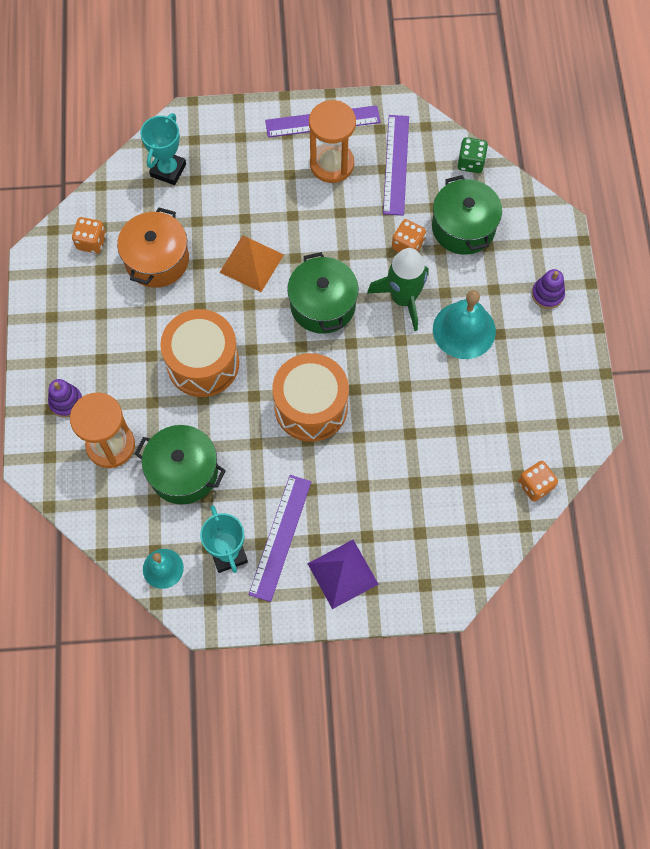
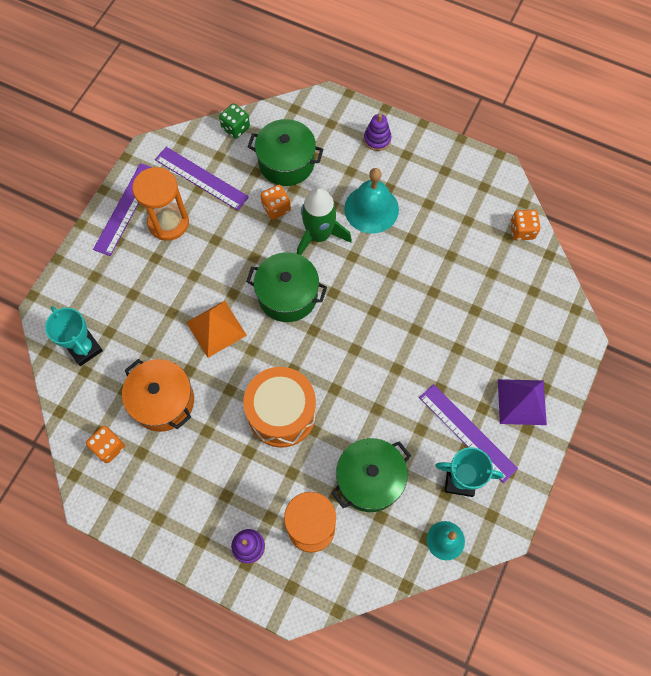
camera: 60 degrees left, 0 degrees up
(311, 407) = (370, 351): orange drum -> none

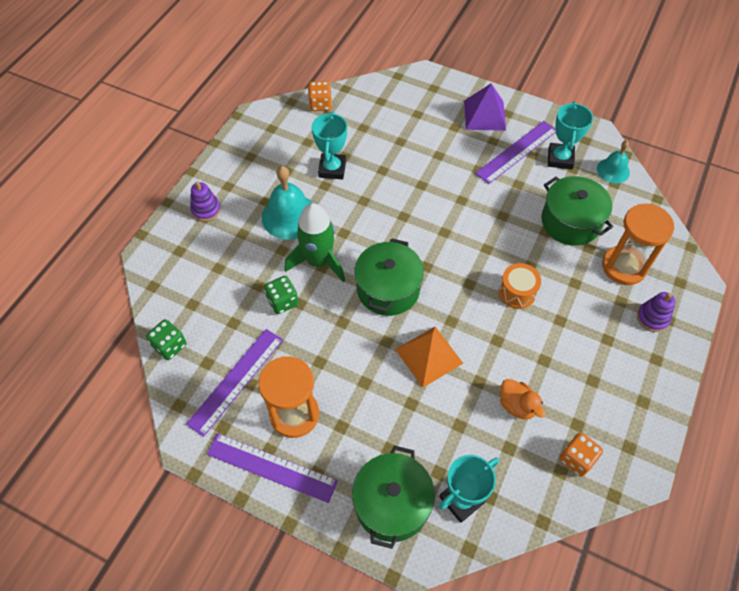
camera: 90 degrees left, 10 degrees down
(163, 401) = (517, 405): orange pot -> orange duck
(276, 208) = (282, 301): orange dice -> green dice
(282, 413) = (517, 292): orange drum -> orange drum, size x0.54
(286, 162) = (225, 292): green pot -> green pot (392, 504)
(432, 244) = (332, 169): none -> turquoise trophy

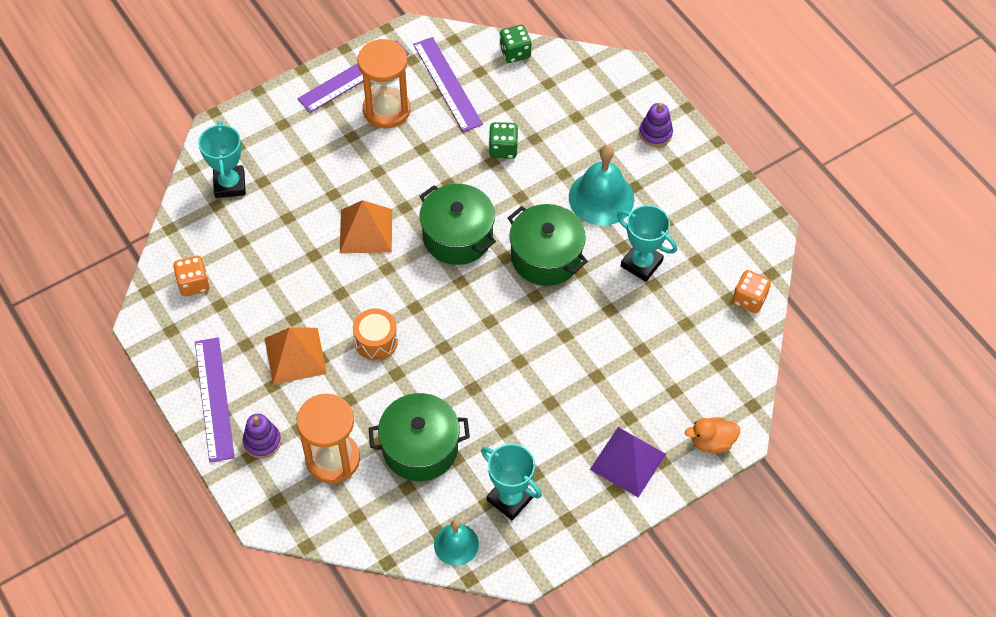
camera: 120 degrees right, 0 degrees up
(318, 261) = (529, 196): green rocket -> none
(392, 504) = (264, 138): green pot -> green pot (546, 257)
(516, 152) = (550, 459): purple ruler -> purple ruler (214, 399)
(517, 405) = (270, 270): orange duck -> orange duck (711, 442)
(572, 339) = (295, 355): none -> orange pyramid

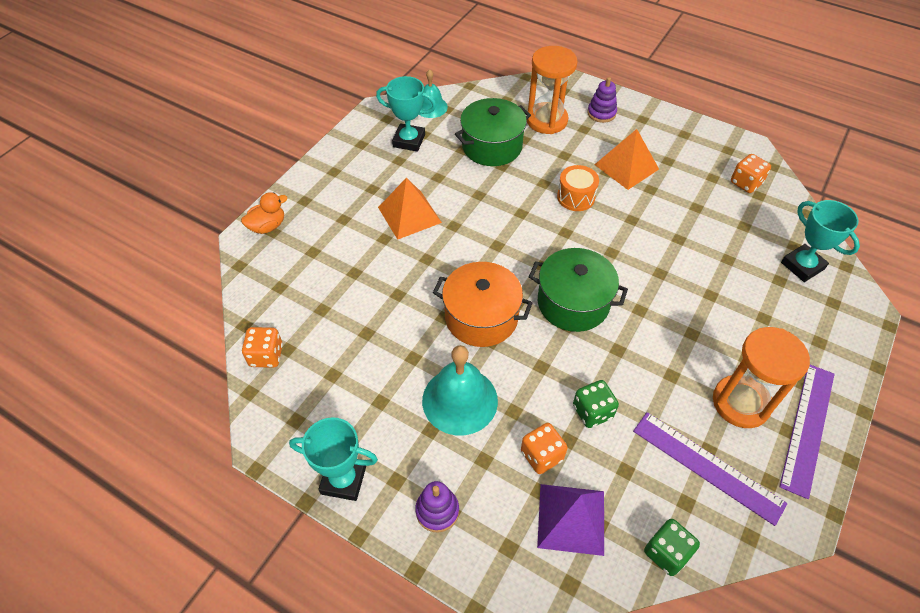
camera: 155 degrees right, 5 degrees down
(214, 399) = (656, 123): purple ruler -> none
(366, 230) = (655, 275): orange pyramid -> orange pyramid (409, 214)
(546, 257) = (481, 317): green pot -> orange pot
(561, 136) = (541, 455): none -> orange dice
(628, 461) = (331, 191): purple pyramid -> purple pyramid (571, 519)
(641, 263) = (387, 348): turquoise trophy -> turquoise trophy (343, 480)

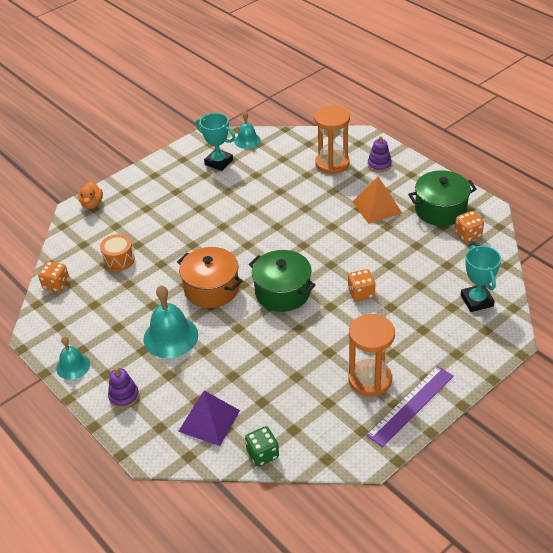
camera: 20 degrees right, 10 degrees down
(267, 226) = (92, 204): orange duck -> orange duck turned 105 degrees clockwise
(343, 480) = (73, 366): turquoise trophy -> turquoise bell
(409, 214) = (194, 213): orange pyramid -> none
(492, 146) = (279, 176): green pot -> green pot (440, 210)
(541, 455) = (209, 380): orange dice -> orange dice (361, 293)
(576, 197) = (324, 222): orange drum -> orange drum (119, 260)
(592, 411) = (258, 362): green dice -> none
(707, 466) = (321, 412): purple ruler -> none

